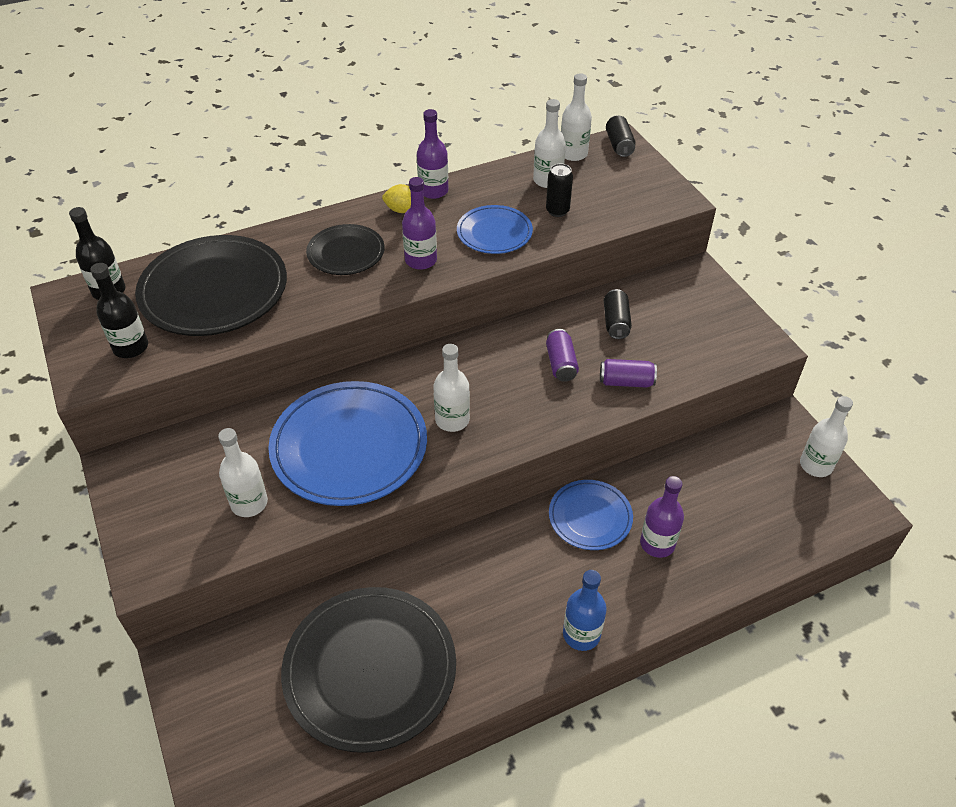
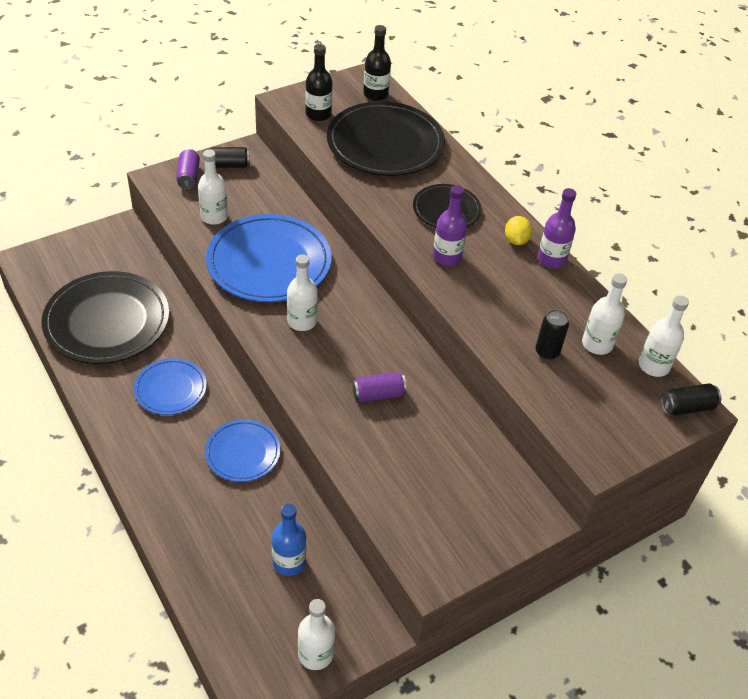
camera: 80 degrees right, 0 degrees up
(494, 233) = (499, 305): blue plate -> blue plate (170, 389)
(581, 634) = (127, 445): blue bottle -> blue bottle (289, 562)
(616, 322) = (443, 438): black can -> black can (228, 165)
(626, 382) = (361, 444): purple can -> purple can (188, 176)
(657, 544) = (215, 503): purple bottle -> none

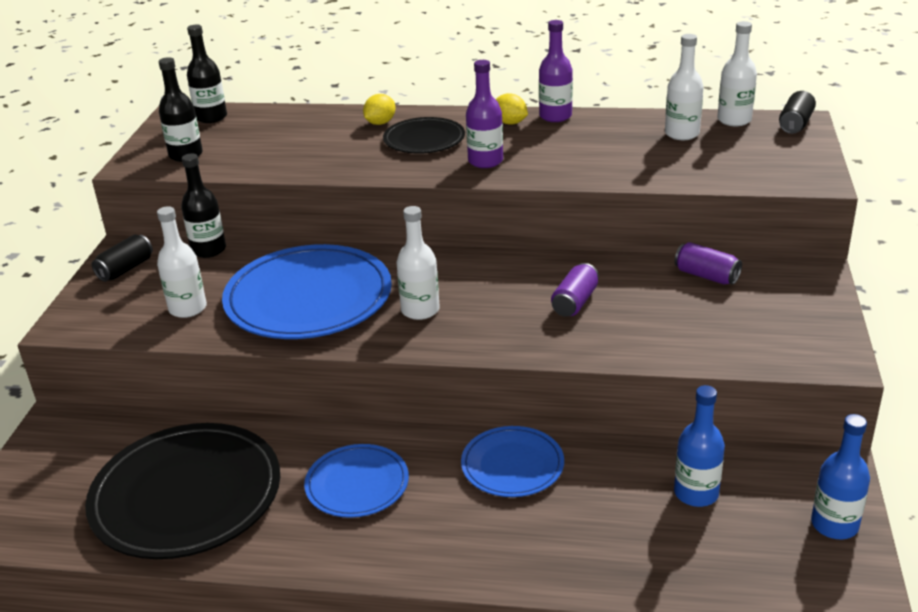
camera: 45 degrees left, 15 degrees down
(188, 176) = (98, 302): purple can -> purple can (706, 276)
(279, 186) = (208, 250): none -> black bottle
(315, 654) = (834, 525): white bottle -> blue bottle
(385, 144) = (288, 137): black plate -> none
(448, 175) = (380, 123): none -> yellow lemon
(547, 352) = (665, 158): black can -> none

